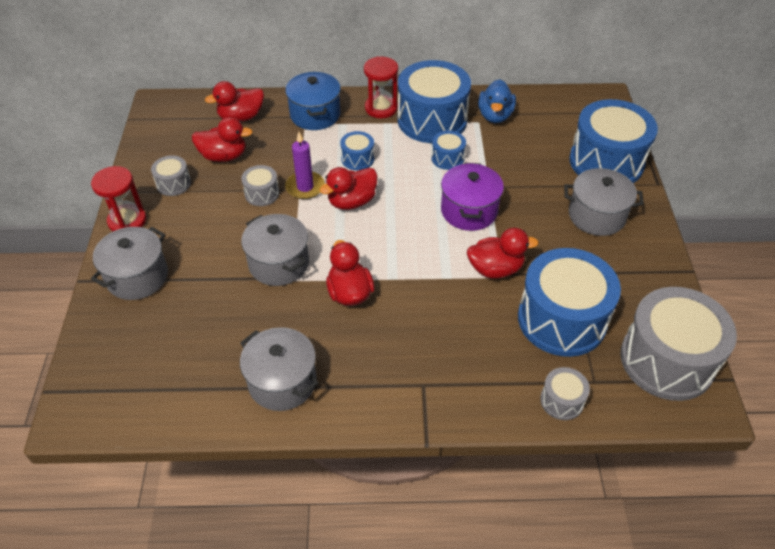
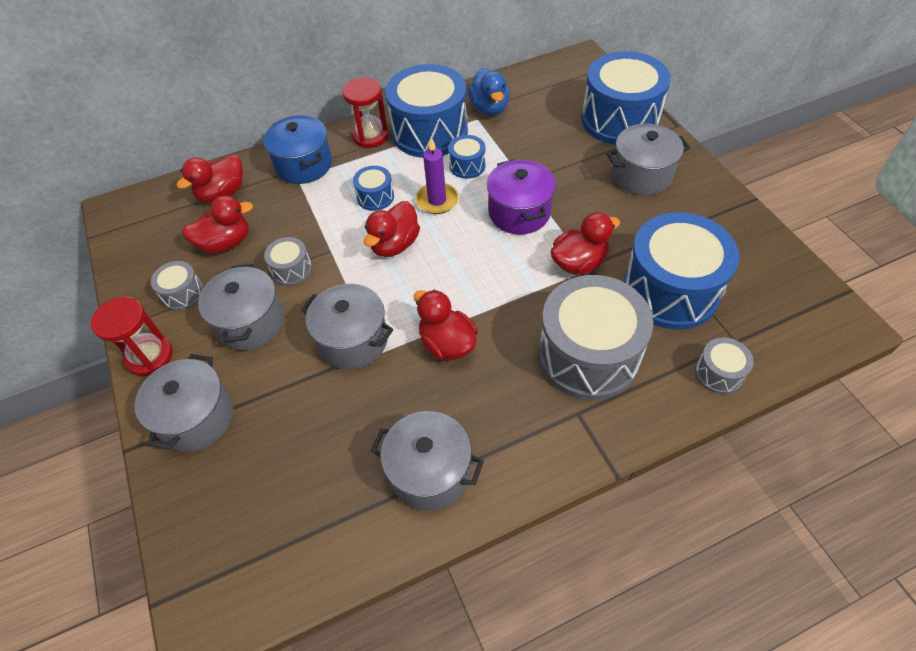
camera: 20 degrees left, 5 degrees up
(211, 222) = (250, 322): none -> grey pot
(305, 187) = (336, 246): purple candle -> purple candle (437, 200)
(667, 360) = (786, 293): grey drum -> grey drum (588, 355)

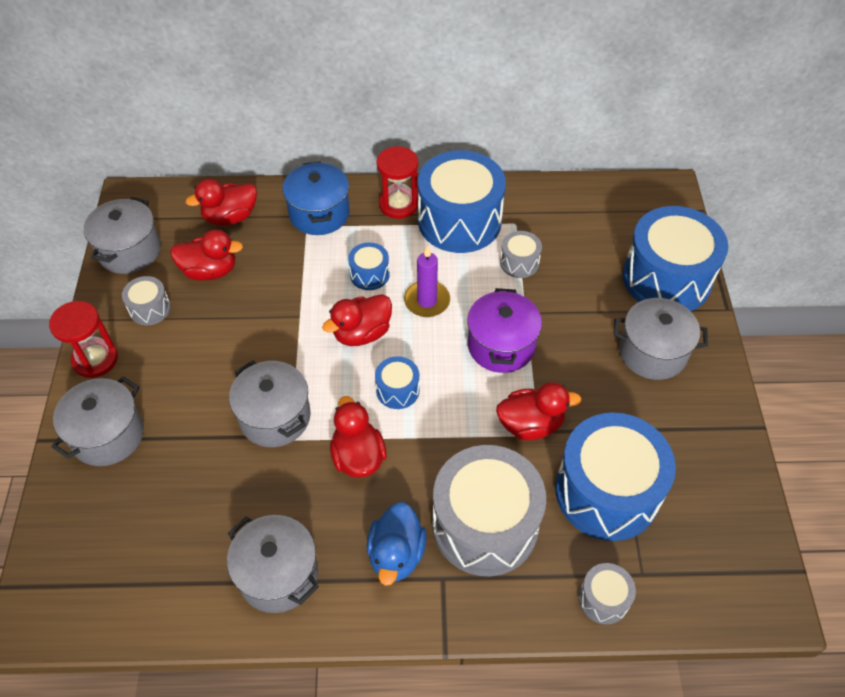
camera: 20 degrees right, 0 degrees up
(250, 322) = (194, 361): grey pot -> grey pot (129, 251)
(292, 270) = (255, 322): grey drum -> grey drum (519, 262)
(467, 166) = (477, 273): blue drum -> blue drum (397, 390)
(489, 108) = (535, 215): blue duck -> blue duck (396, 554)

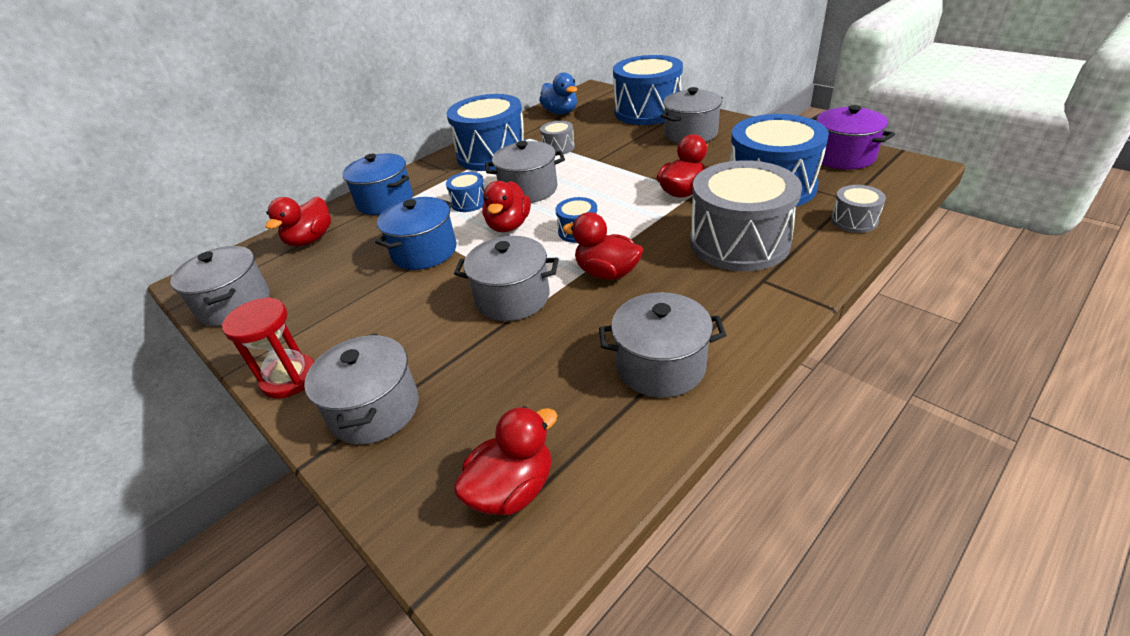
camera: 40 degrees left, 15 degrees down
(150, 309) = (305, 319): grey drum -> none
(210, 271) = (333, 270): red duck -> red duck (512, 489)
(279, 307) = (424, 251): none -> blue pot
(396, 554) = (716, 293): blue duck -> blue duck (560, 112)
(398, 204) = (439, 169): red hourglass -> none
(427, 301) = (528, 190): purple candle -> grey pot
(501, 346) = (607, 178): purple pot -> purple pot (843, 157)

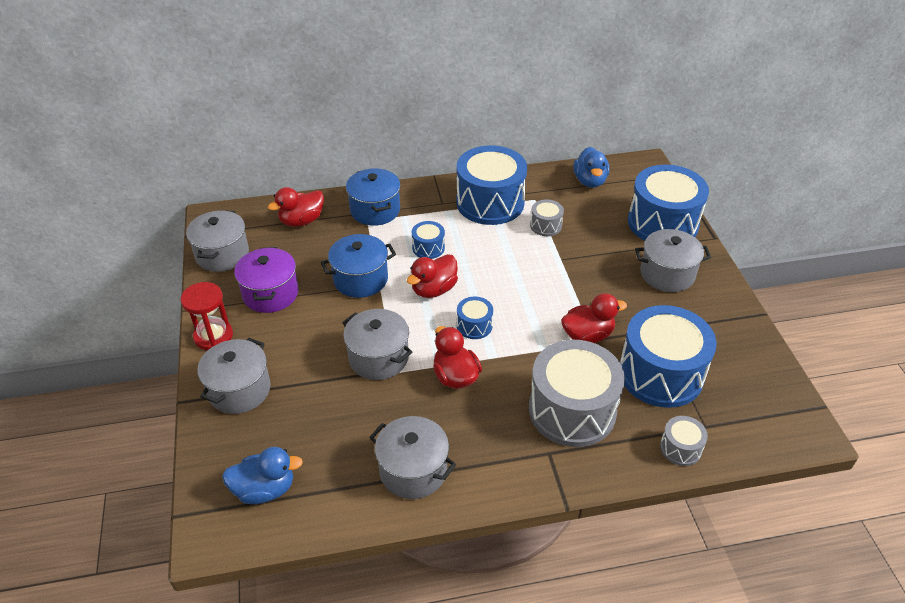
camera: 30 degrees right, 5 degrees up
(512, 489) = (265, 489): red duck -> blue duck
(528, 190) = (480, 260): grey pot -> none
(843, 157) = (761, 381): purple pot -> purple pot (270, 294)

